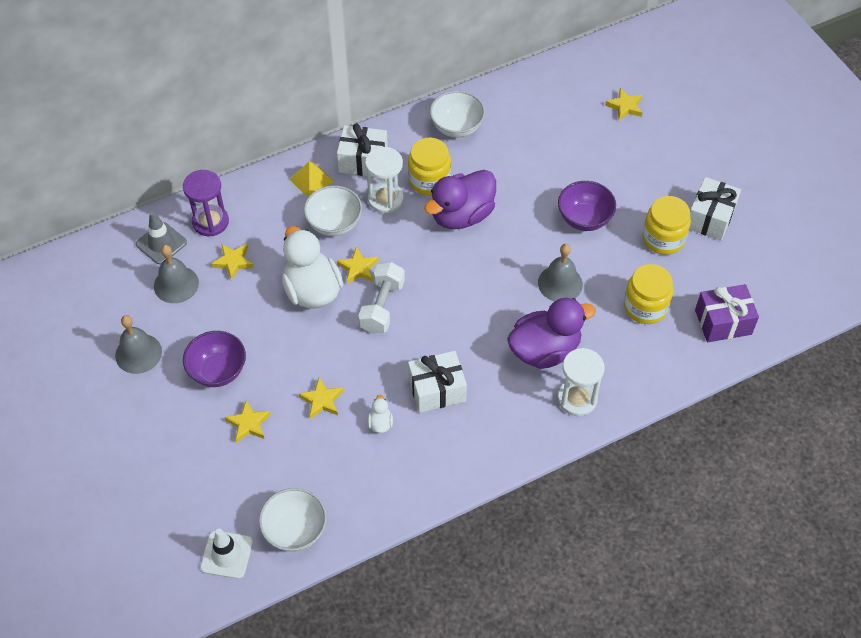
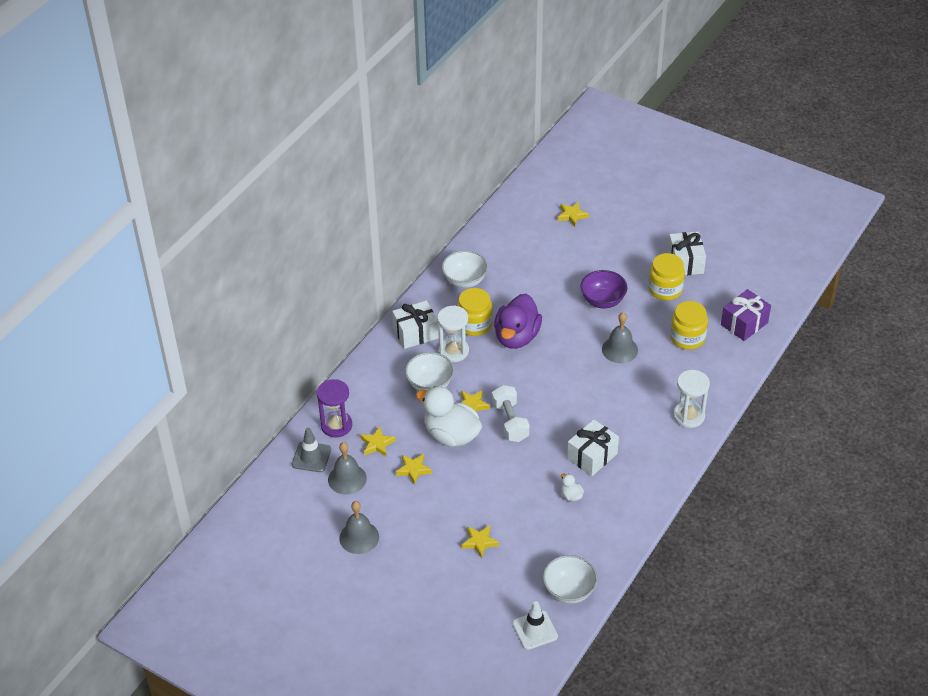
camera: 30 degrees left, 10 degrees down
(218, 371) = (428, 520): purple bowl -> none
(311, 180) = (388, 363): yellow pyramid -> none
(322, 400) = (518, 501): yellow star -> yellow star (413, 470)
(545, 350) = (643, 396): purple duck -> none

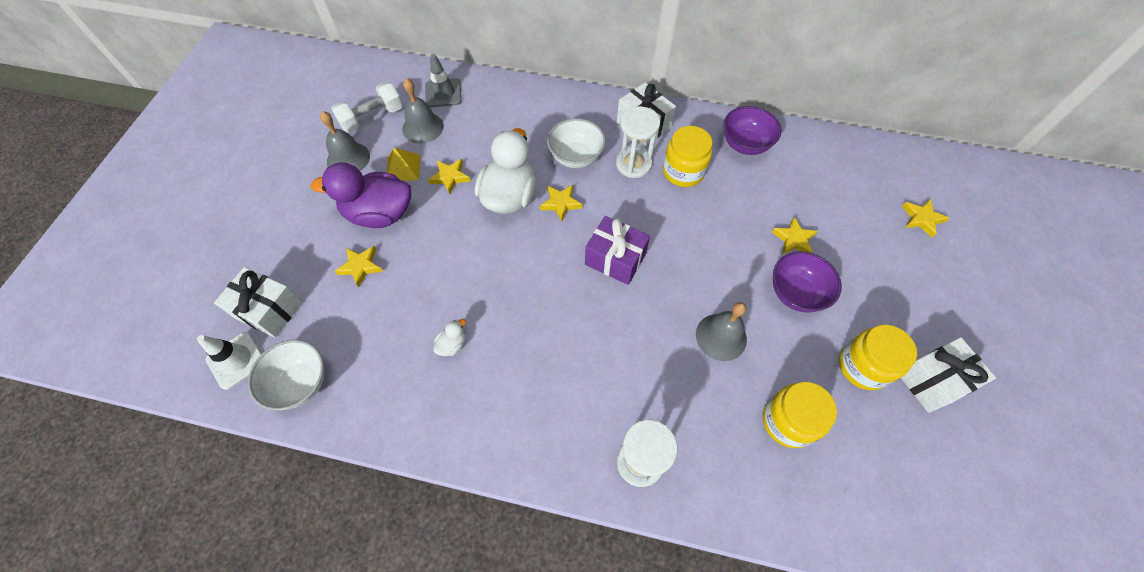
camera: 70 degrees right, 15 degrees up
(336, 425) = (490, 99): purple hourglass -> none
(377, 444) = (476, 137): yellow star -> yellow star (793, 239)
(388, 500) = (403, 168): none -> yellow pyramid
(465, 280) = (745, 144): white bowl -> purple bowl
(510, 422) = (549, 247): white dumbbell -> white dumbbell (372, 118)
(516, 337) = (684, 217): purple duck -> purple duck (379, 214)
(592, 456) = (524, 352): white gift -> white gift (269, 310)
(744, 324) = (862, 502): purple gift -> purple gift (615, 259)

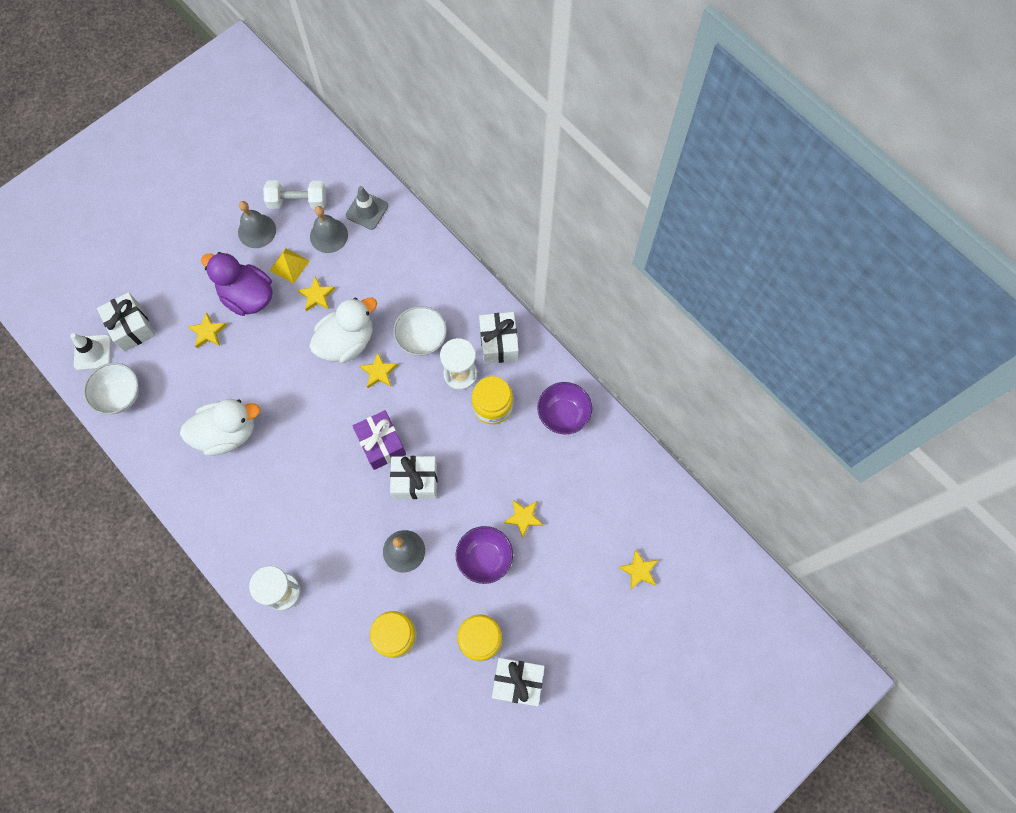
camera: 35 degrees right, 10 degrees up
(452, 344) = (227, 433): white duck -> white duck, size x2.41
(674, 270) = (415, 481): none -> white gift

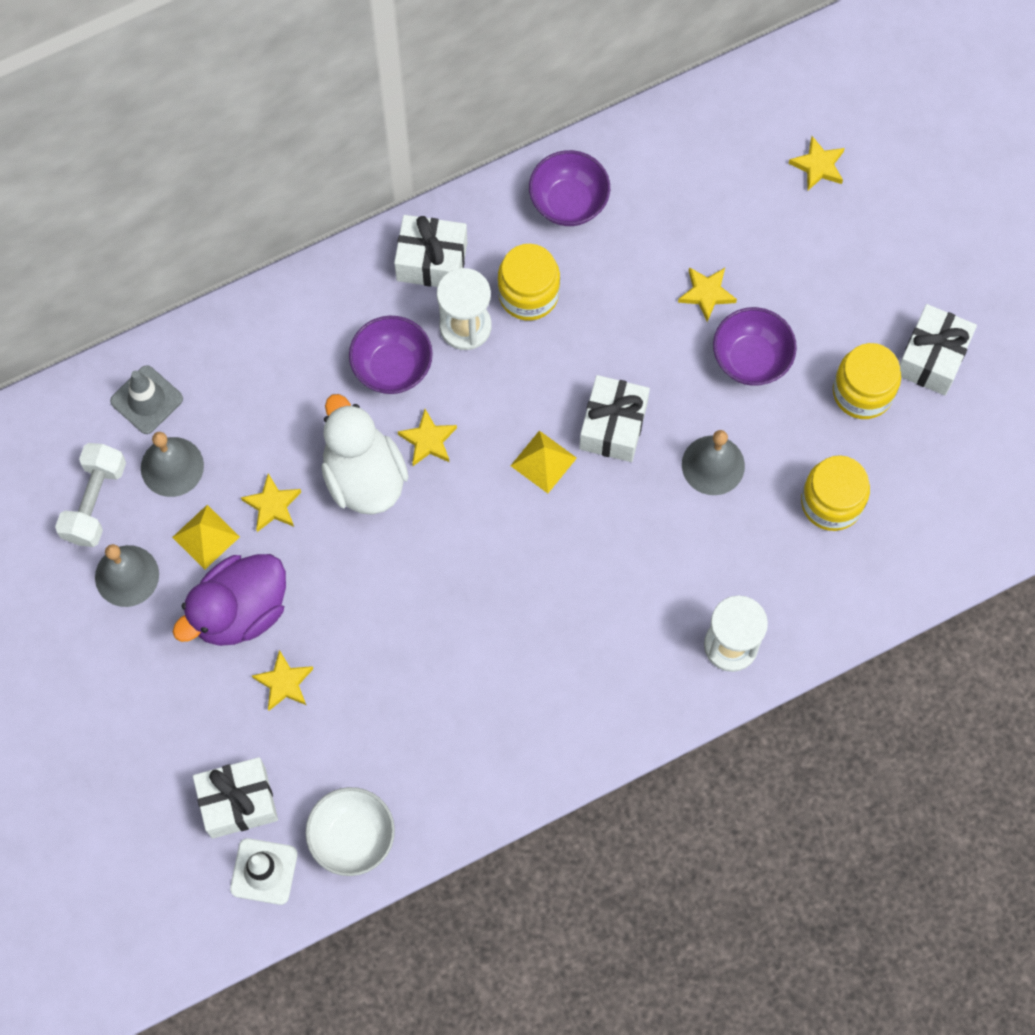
camera: 75 degrees left, 0 degrees up
(227, 433) = (463, 682): white duck -> none
(381, 444) = (543, 461): purple gift -> yellow pyramid
(422, 339) = (392, 367): white bowl -> purple bowl

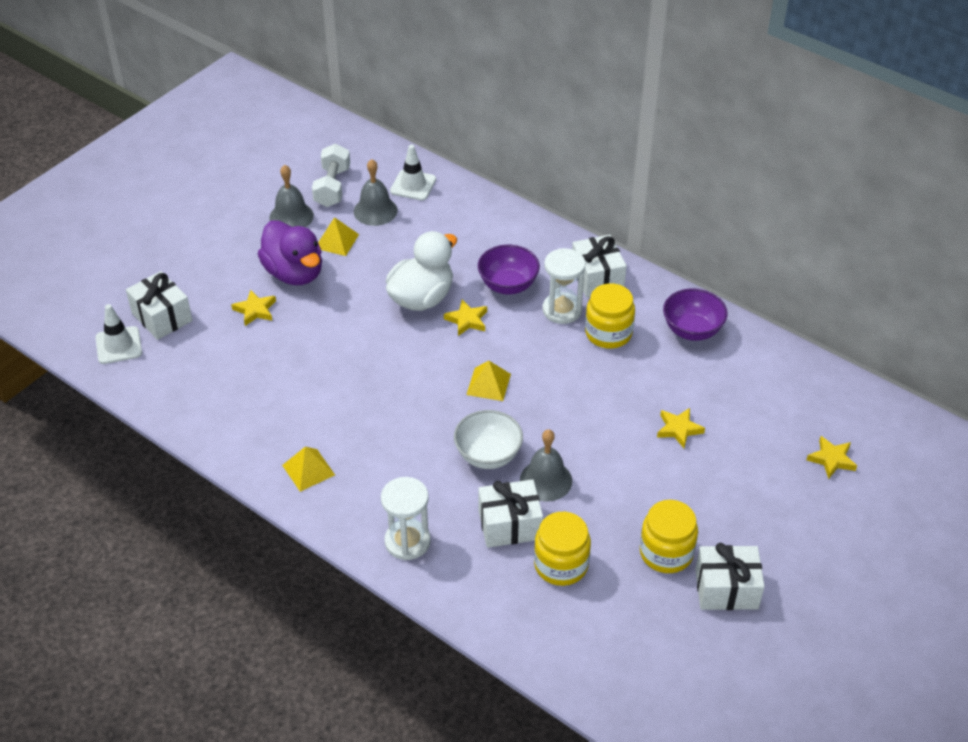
camera: 65 degrees right, 25 degrees down
(95, 502) = (332, 187): white dumbbell -> white dumbbell turned 75 degrees counterclockwise
(146, 400) = (413, 185): grey traffic cone -> white traffic cone
(240, 611) = (294, 273): purple duck -> purple duck turned 150 degrees counterclockwise
(272, 505) = (376, 263): yellow star -> none
(352, 837) = (160, 380): white bowl -> white bowl (488, 455)
(579, 713) = (308, 470): none -> yellow pyramid
(613, 426) = (539, 412): white gift -> white gift (509, 525)
(751, 359) = (645, 473): purple bowl -> none

